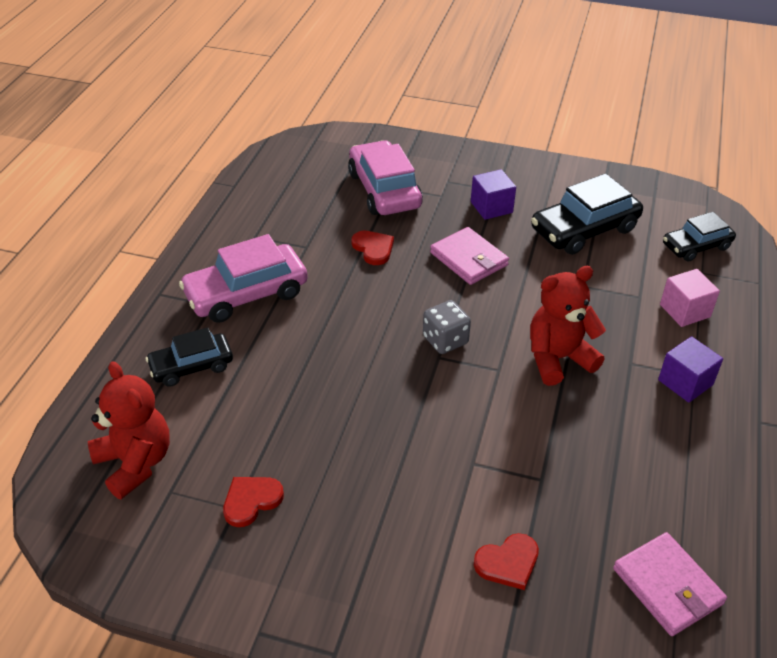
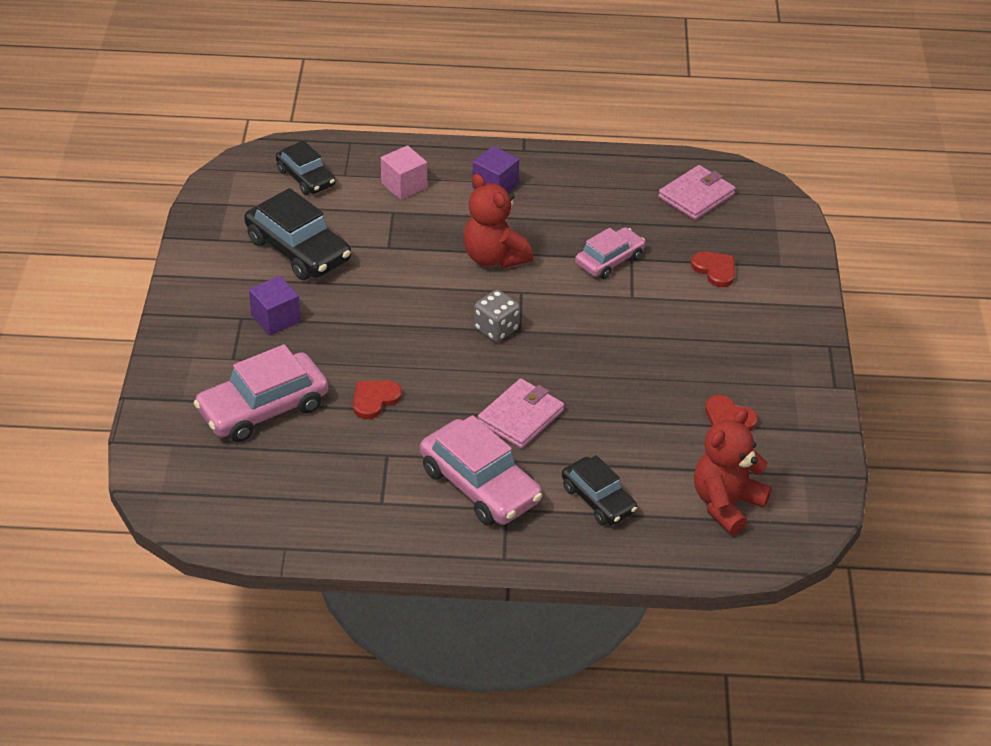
camera: 105 degrees left, 0 degrees up
(468, 259) = (371, 326): pink wallet -> pink wallet (520, 417)
(541, 457) = (609, 260): none -> pink car

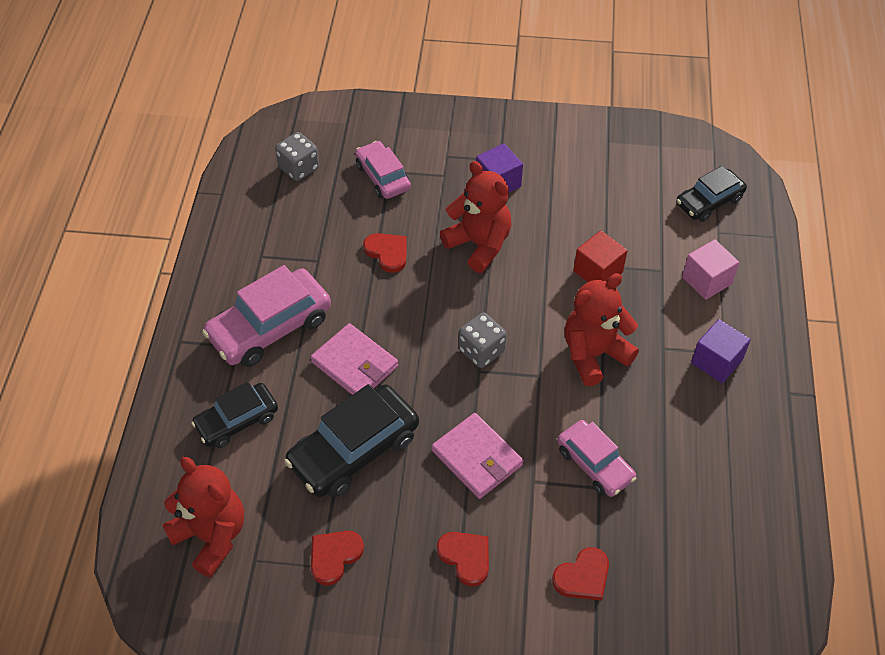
camera: 95 degrees right, 10 degrees up
(245, 481) = (299, 168): none -> grey dice
(263, 408) = (382, 177): pink car -> pink car, size x0.63
(298, 250) = (596, 197): black car -> black car (354, 450)
(362, 332) = (479, 244): none -> red teddy bear
(396, 252) = (598, 272): none -> red cube
(696, 196) = (725, 574): pink wallet -> pink wallet (477, 458)
(712, 336) = (465, 557): none -> red heart

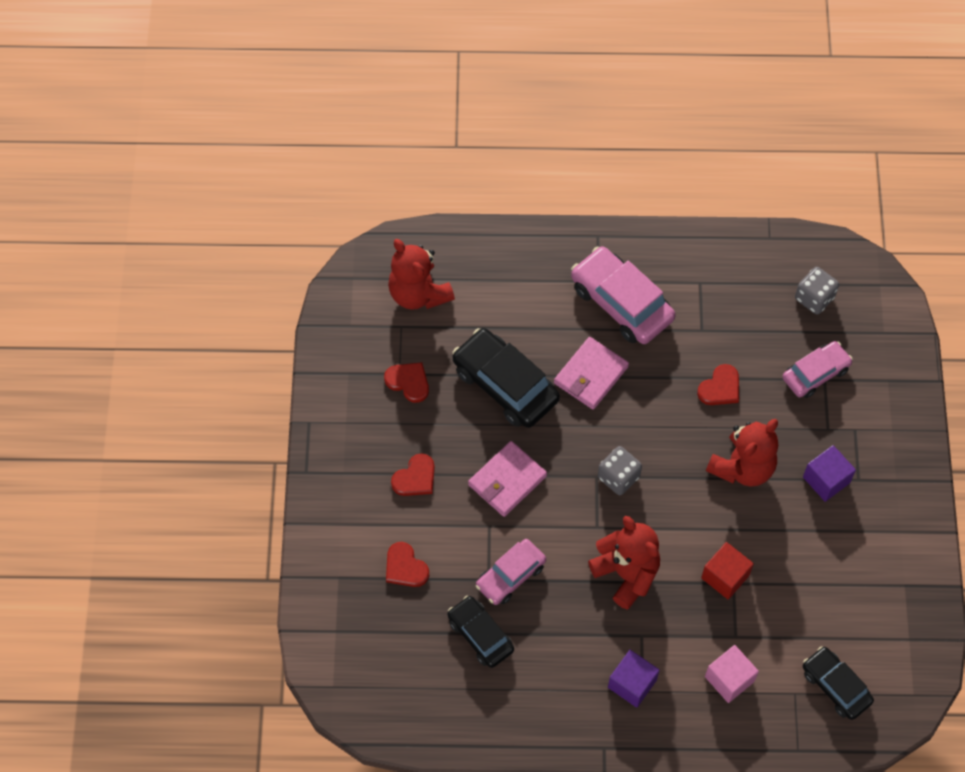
camera: 85 degrees right, 10 degrees up
(211, 536) = (418, 293): red teddy bear -> red teddy bear turned 105 degrees clockwise
(237, 421) = (523, 293): black car -> black car (480, 635)

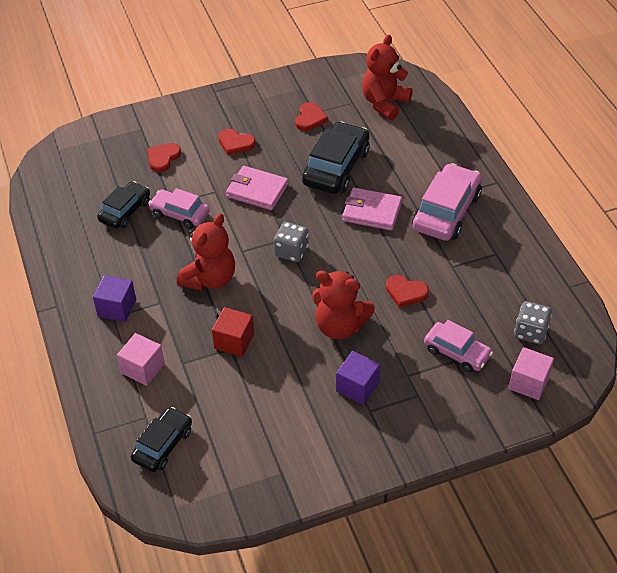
camera: 70 degrees right, 15 degrees down
(874, 328) = (528, 383): none -> pink cube

